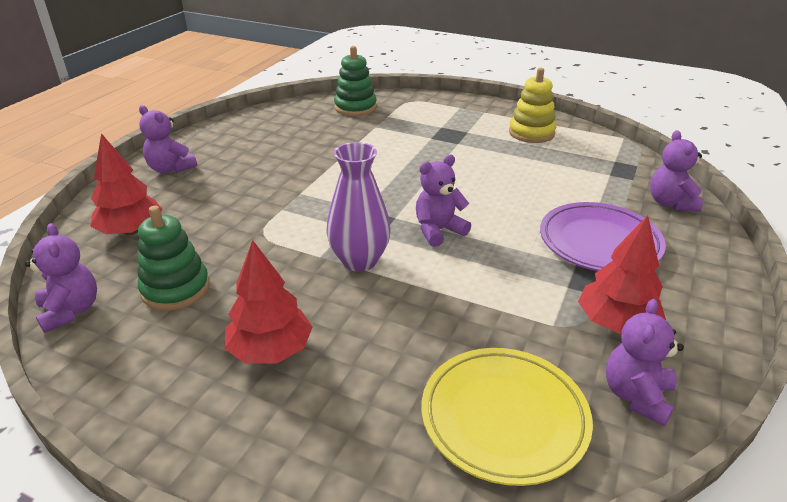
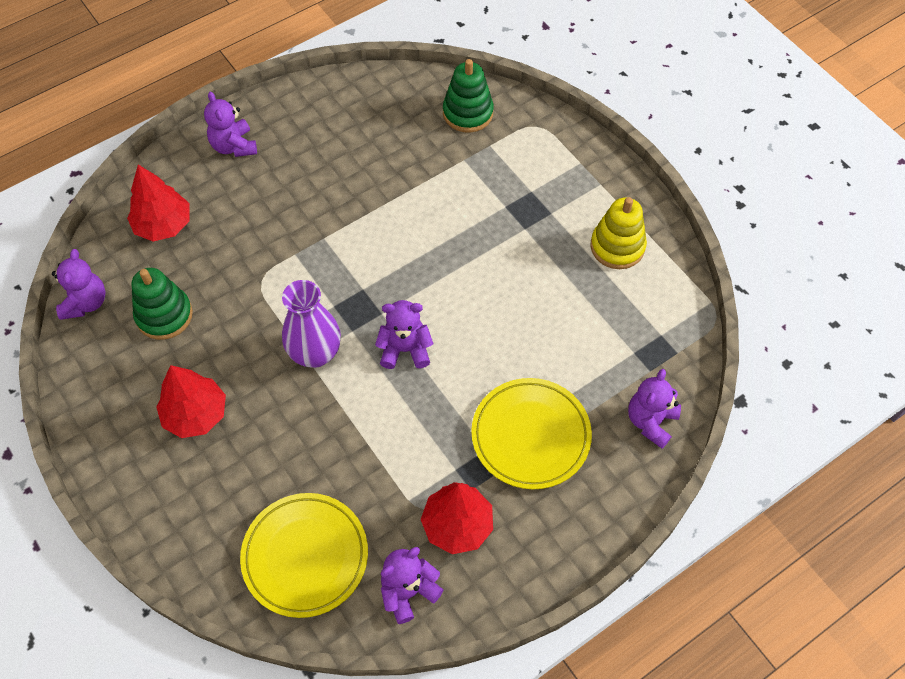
camera: 30 degrees right, 25 degrees up
(599, 242) = (530, 436): purple plate -> yellow plate

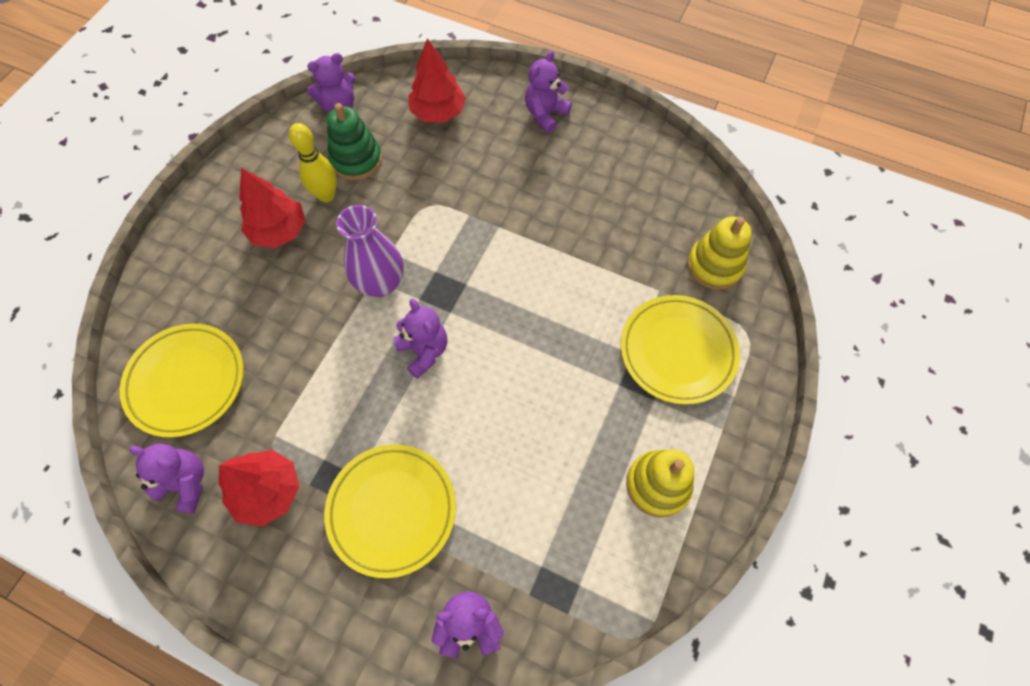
camera: 60 degrees right, 5 degrees up
(185, 357) = (326, 195): none -> yellow bowling pin
(468, 113) = (714, 266): green stacking toy -> yellow stacking toy
(522, 176) = (677, 351): none -> yellow plate

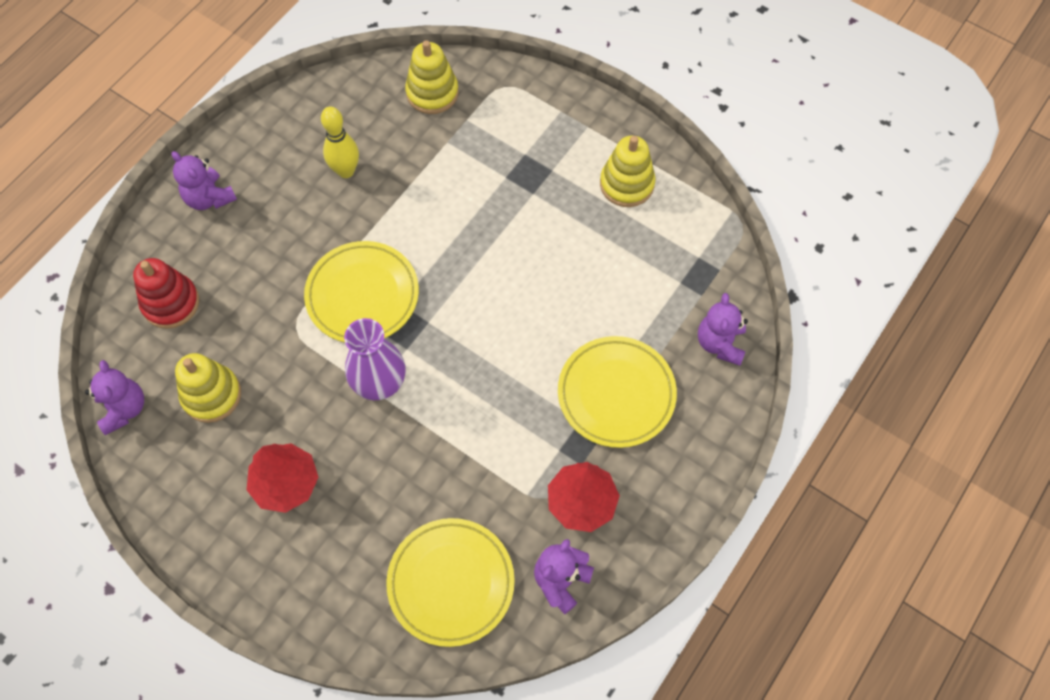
camera: 80 degrees left, 0 degrees up
(326, 195) = (251, 430): yellow bowling pin -> yellow bowling pin (346, 171)
(356, 160) = (211, 395): green stacking toy -> yellow stacking toy
(424, 351) = (465, 350): purple teddy bear -> none
(438, 112) = (171, 303): red tree -> red stacking toy
(677, 351) = (510, 142): yellow plate -> yellow plate (362, 295)

